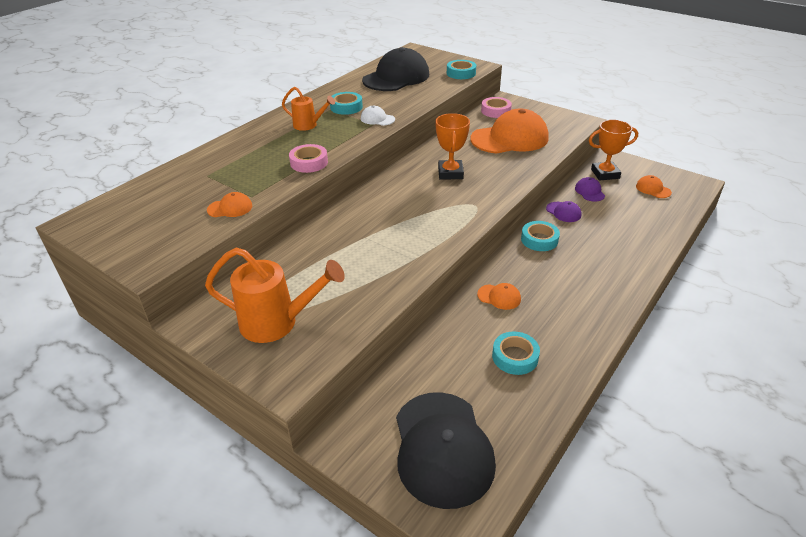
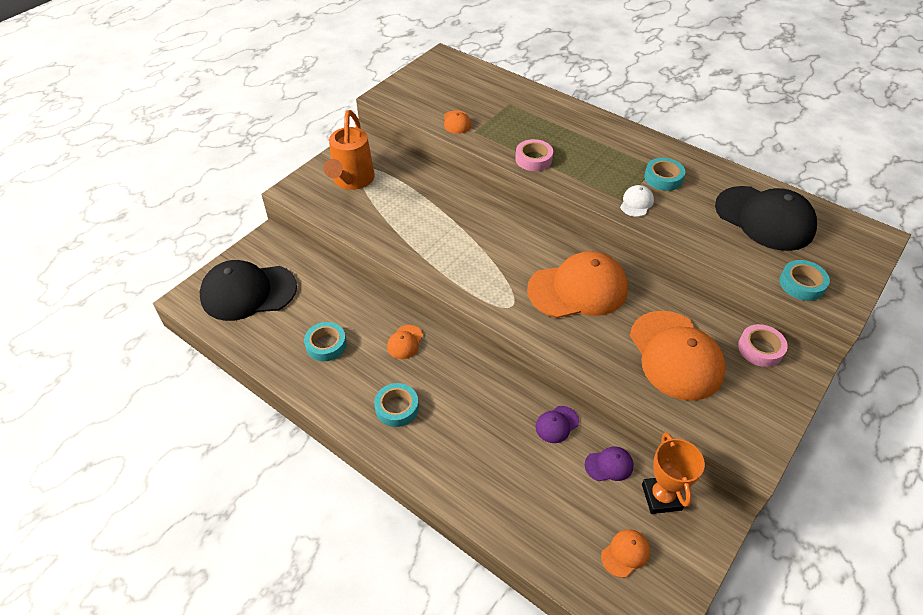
camera: 90 degrees right, 10 degrees up
(308, 125) = (612, 153): orange watering can -> none
(450, 173) = (578, 289): orange trophy -> orange cap
(539, 240) = (498, 389): turquoise tape -> turquoise tape (397, 408)

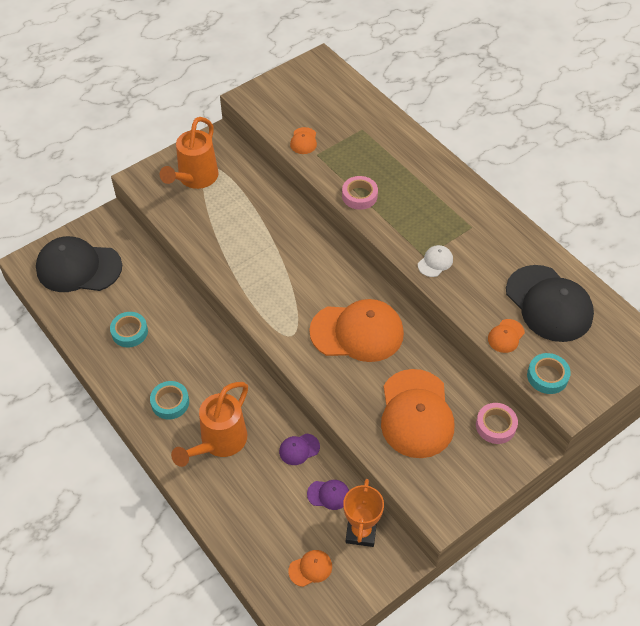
camera: 15 degrees right, 5 degrees up
(405, 342) = (197, 345): orange cap -> orange cap (506, 336)
(467, 438) = (219, 442): none -> orange watering can
(663, 178) = (473, 241): turquoise tape -> none

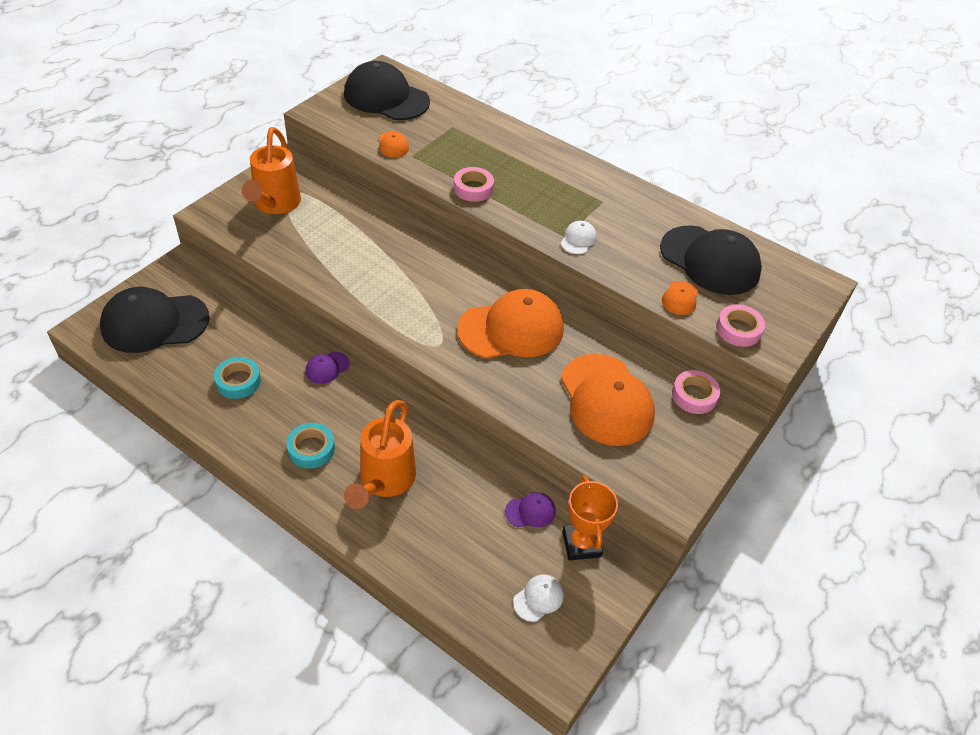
camera: 20 degrees left, 5 degrees down
(299, 449) = (480, 469): purple cap -> purple cap (327, 368)
(310, 568) = (538, 598): orange cap -> white cap
(312, 91) = (386, 98): none -> black cap
(547, 376) = (738, 329): turquoise tape -> pink tape

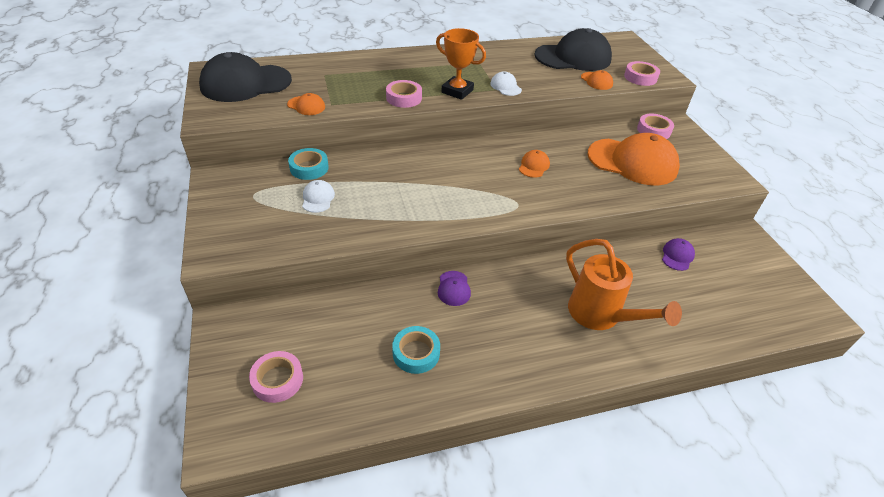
camera: 50 degrees left, 5 degrees down
(154, 323) = (277, 380): black cap -> pink tape
(275, 204) = (259, 210): orange watering can -> none
(311, 449) = (535, 342): turquoise tape -> turquoise tape (309, 168)
(511, 329) = (534, 166): orange cap -> orange cap, size x0.43
(538, 598) = (755, 291): white cap -> white cap (318, 198)
(581, 544) = (718, 248): orange trophy -> orange trophy (457, 91)

